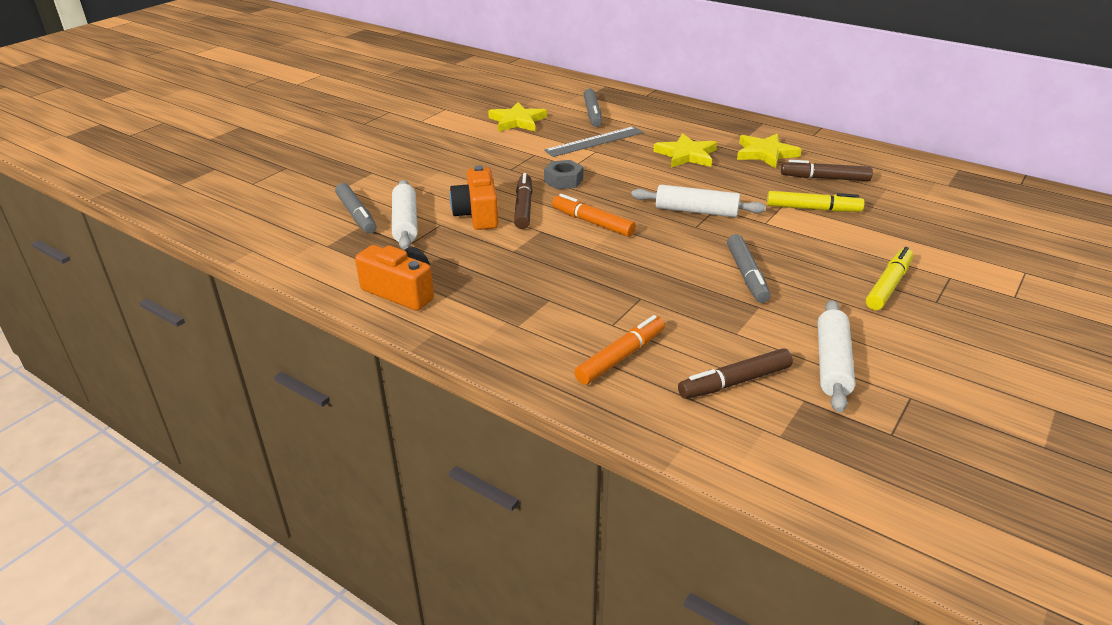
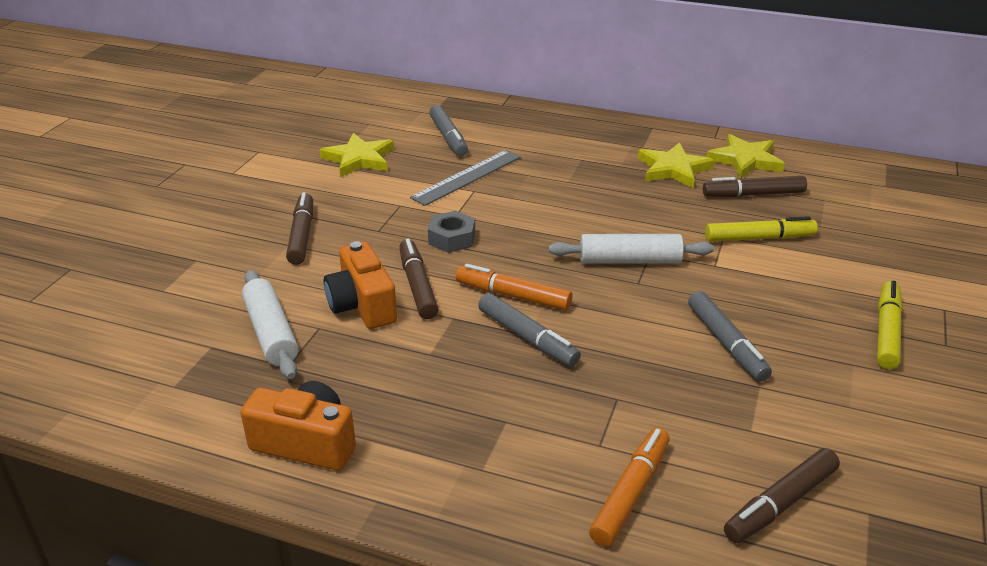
camera: 15 degrees left, 0 degrees up
(356, 215) = (199, 330): grey marker -> grey marker (527, 337)
(453, 166) = (301, 235): none -> brown marker
(686, 155) = (584, 182): yellow star -> yellow star (745, 160)
(832, 363) = (876, 454): white rolling pin -> none

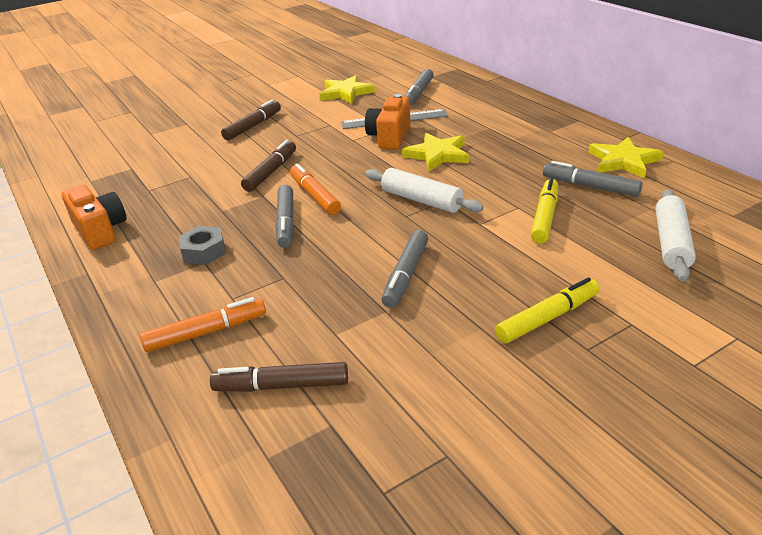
camera: 40 degrees right, 0 degrees up
(271, 333) = (165, 171): white rolling pin -> white rolling pin (671, 243)
(362, 305) = (227, 172): orange camera -> orange camera (390, 137)
(452, 238) = (330, 152): grey nut -> grey nut (204, 251)
(673, 169) = (550, 152): yellow star -> yellow star (437, 155)
(753, 194) = (590, 187): brown marker -> grey marker
(758, 238) = (544, 217): yellow marker -> yellow marker turned 105 degrees counterclockwise

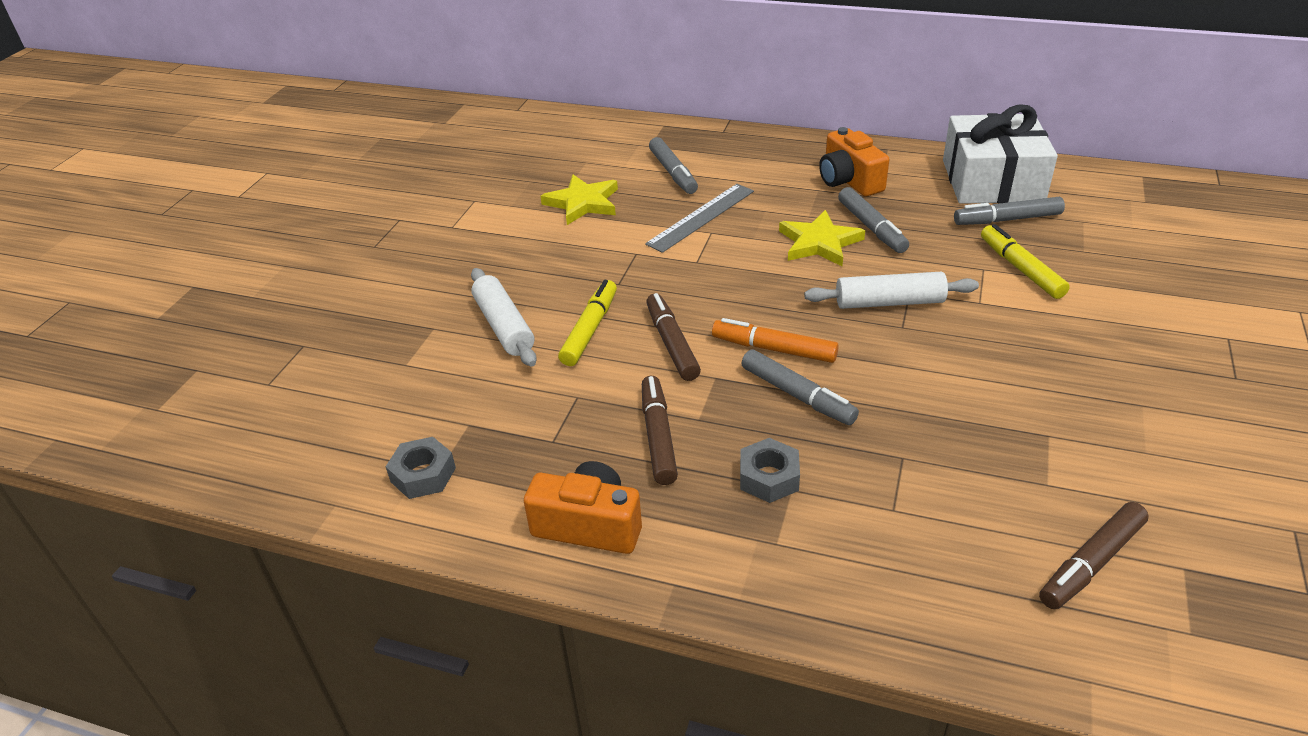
camera: 40 degrees left, 5 degrees up
(82, 179) = (423, 475): none -> grey nut
(206, 332) = (934, 561): orange marker -> none
(253, 126) = (539, 294): brown marker -> brown marker (658, 437)
(390, 137) = (733, 241): orange camera -> orange camera (849, 181)
(406, 275) = (1006, 389): grey marker -> grey marker (871, 227)
(547, 318) = (1171, 367): yellow marker -> yellow marker (589, 330)
(623, 161) = (992, 180): yellow star -> white gift
(671, 243) = (1145, 248): white rolling pin -> white rolling pin (504, 326)

